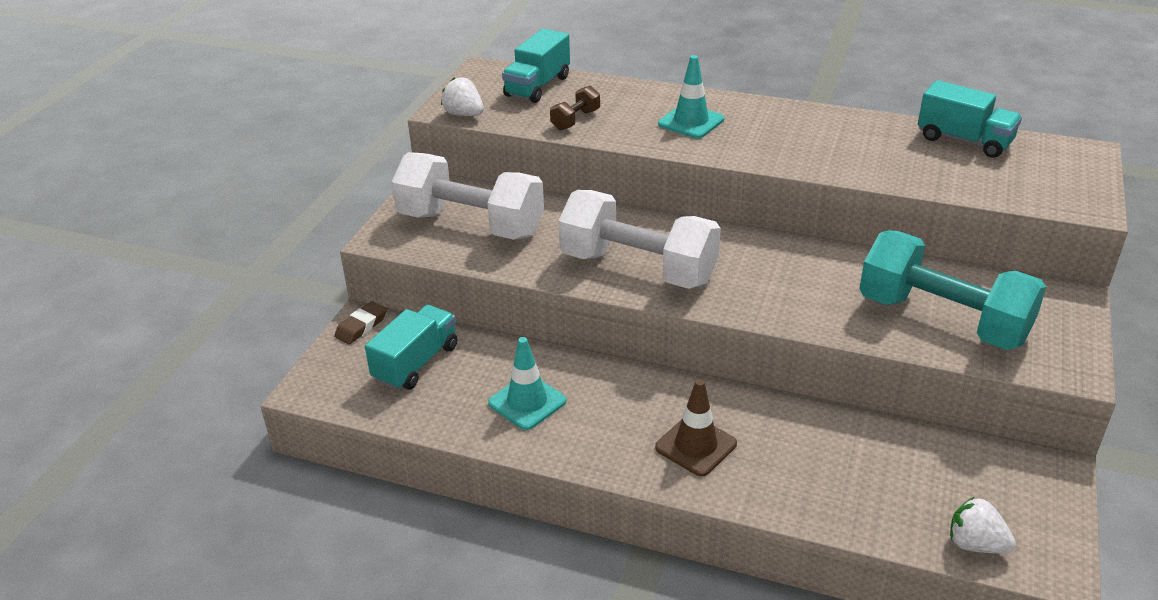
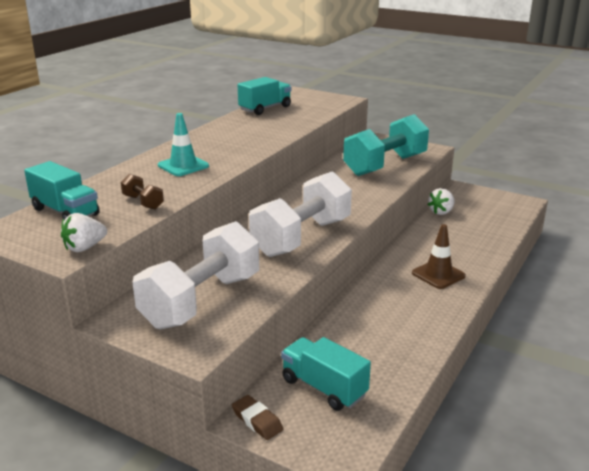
camera: 80 degrees left, 10 degrees down
(527, 402) = (386, 334): turquoise traffic cone -> none
(975, 544) = (511, 214): white strawberry -> white strawberry (441, 212)

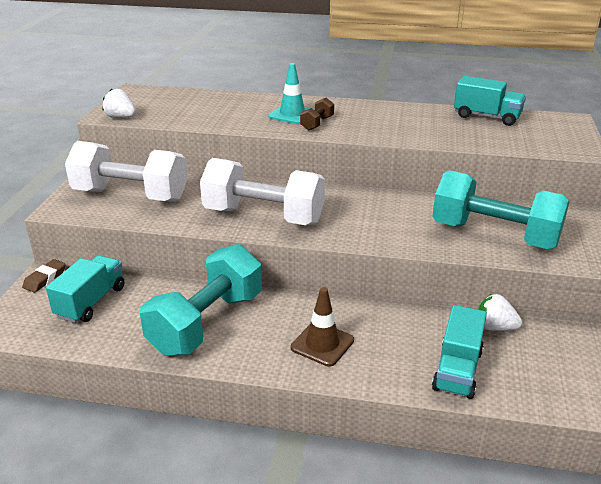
camera: 70 degrees right, 5 degrees up
(65, 212) = (176, 99): turquoise truck -> turquoise truck (457, 370)
(143, 202) = (206, 117): brown dumbbell -> brown dumbbell (317, 123)
(390, 322) = (207, 323): none -> turquoise dumbbell

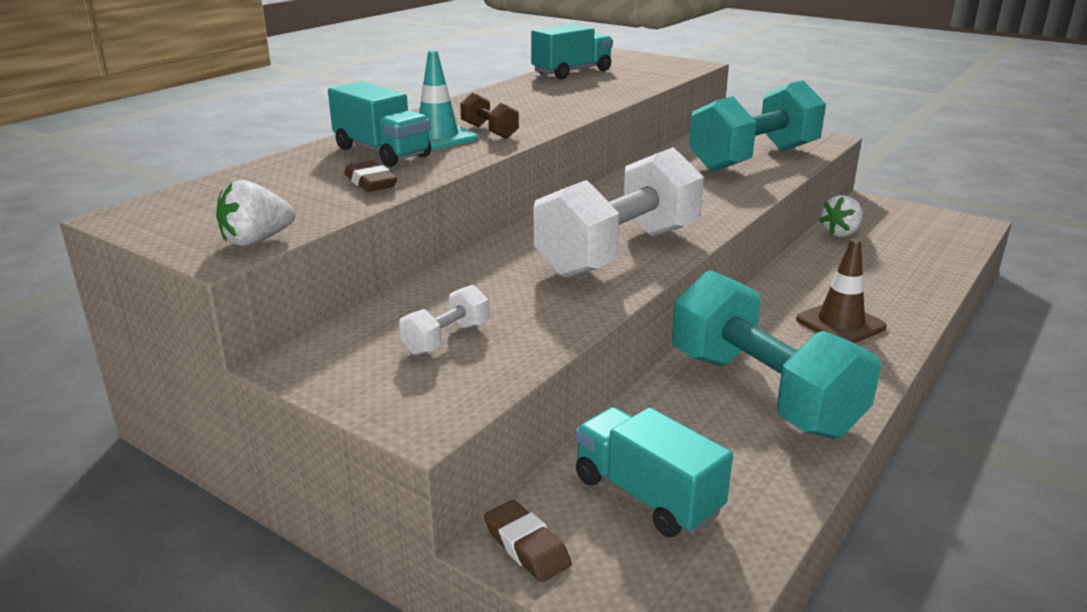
camera: 65 degrees left, 5 degrees down
(131, 195) = (446, 339): white dumbbell -> white dumbbell, size x0.41
(207, 118) = (370, 182): none -> brown eraser
(457, 370) = (907, 267): turquoise truck -> turquoise truck (382, 152)

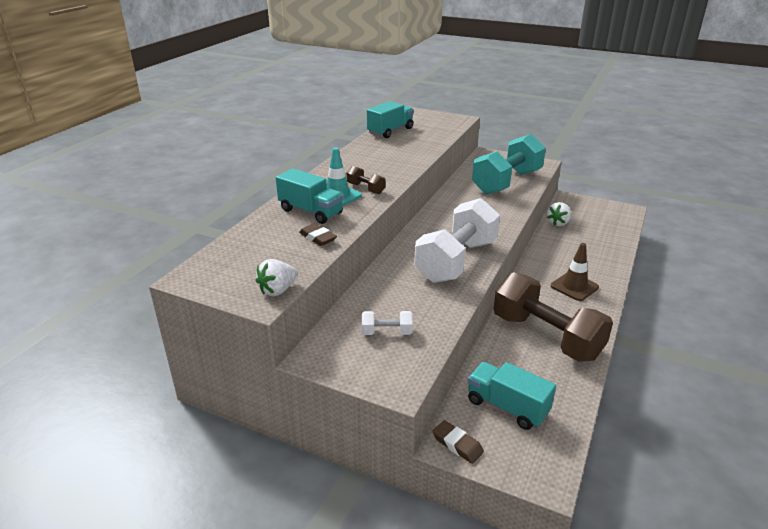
camera: 10 degrees left, 5 degrees up
(446, 339) = (387, 332): white dumbbell -> white dumbbell turned 60 degrees clockwise
(762, 393) = (546, 336): turquoise dumbbell -> brown dumbbell

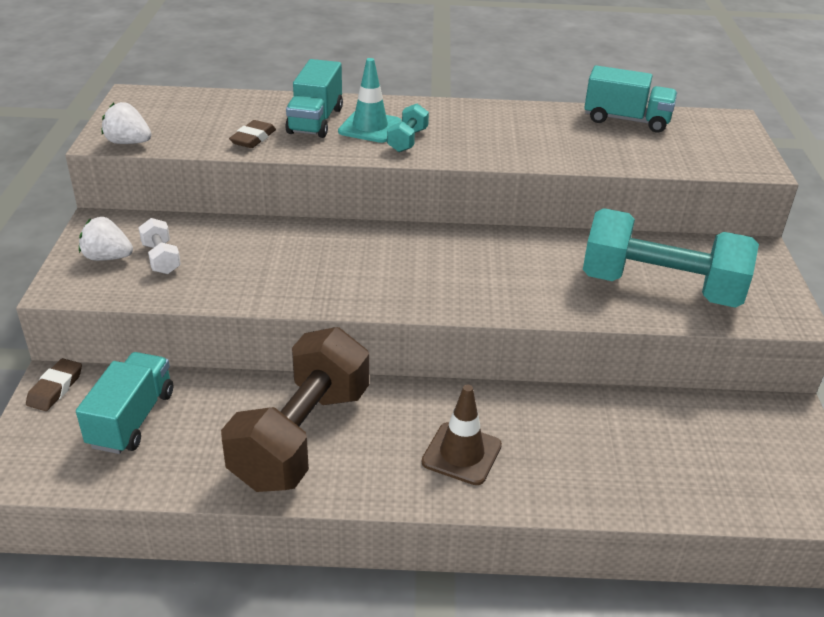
camera: 65 degrees right, 5 degrees up
(366, 189) = (407, 140): brown dumbbell -> turquoise dumbbell
(456, 261) = (355, 280): white dumbbell -> none
(558, 223) = (672, 410): white strawberry -> white strawberry (107, 257)

